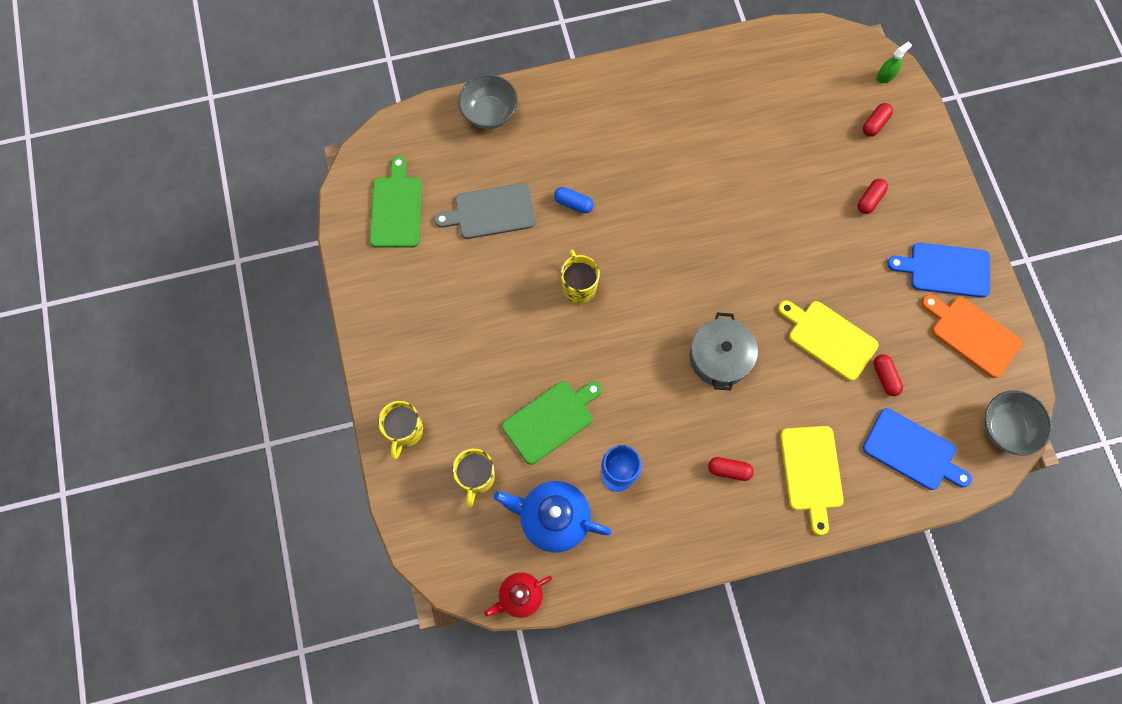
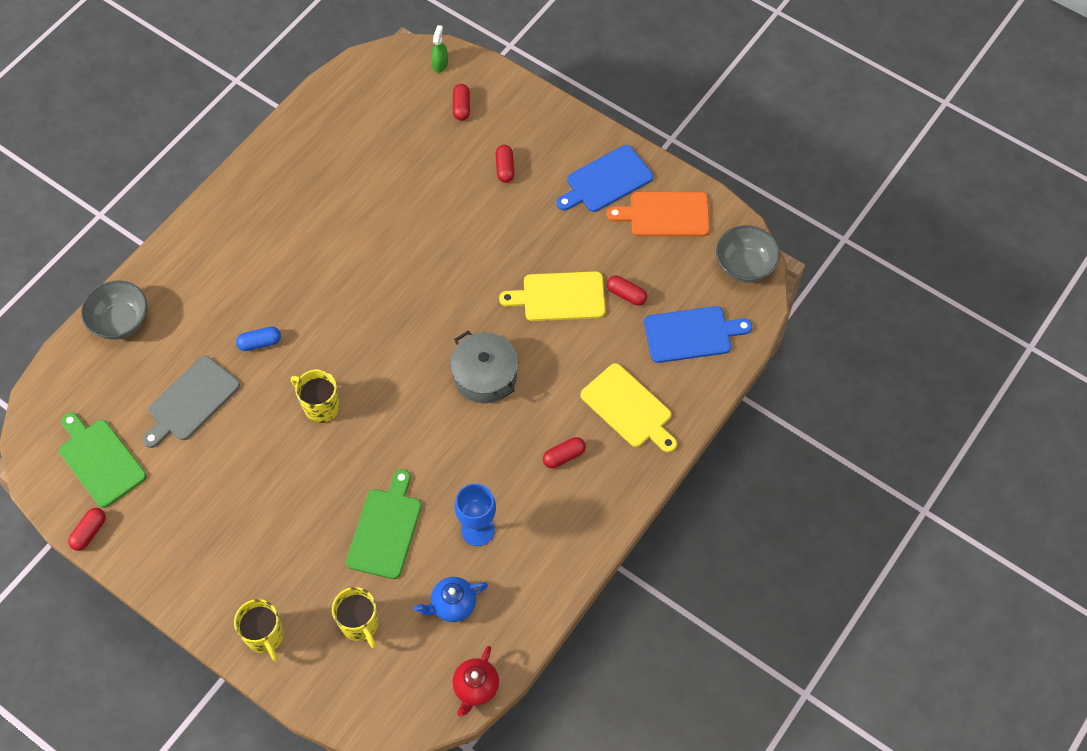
camera: 40 degrees left, 10 degrees down
(349, 257) = (89, 532): none -> red capsule
(553, 518) = (453, 605): blue teapot -> blue teapot, size x0.61

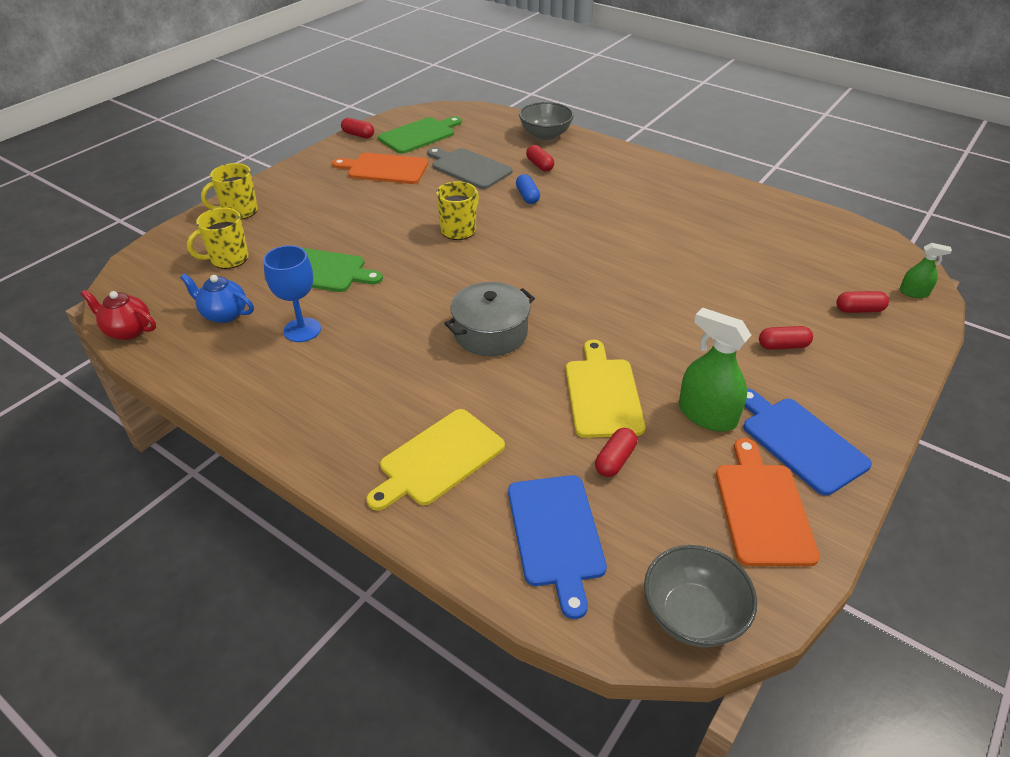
camera: 90 degrees right, 20 degrees down
(183, 491) = (384, 169): none -> orange cutting board
(453, 605) = (224, 314): blue teapot -> blue teapot turned 45 degrees counterclockwise
(564, 456) = (378, 397): red capsule -> red capsule (539, 165)
(581, 232) = (707, 415): none -> green spray bottle

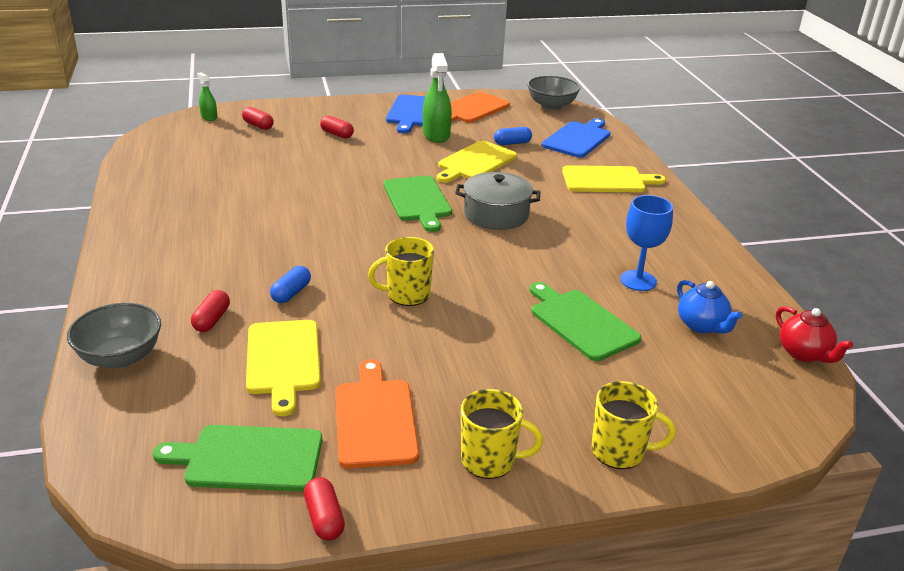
camera: 140 degrees left, 10 degrees down
(228, 259) = (669, 384): yellow mug -> yellow mug (490, 460)
(384, 169) = (375, 419): orange cutting board -> orange cutting board turned 150 degrees counterclockwise
(469, 168) = (283, 360): grey cutting board -> yellow cutting board
(573, 308) = (418, 201): none -> green cutting board
(615, 460) = (512, 143): red capsule -> blue capsule

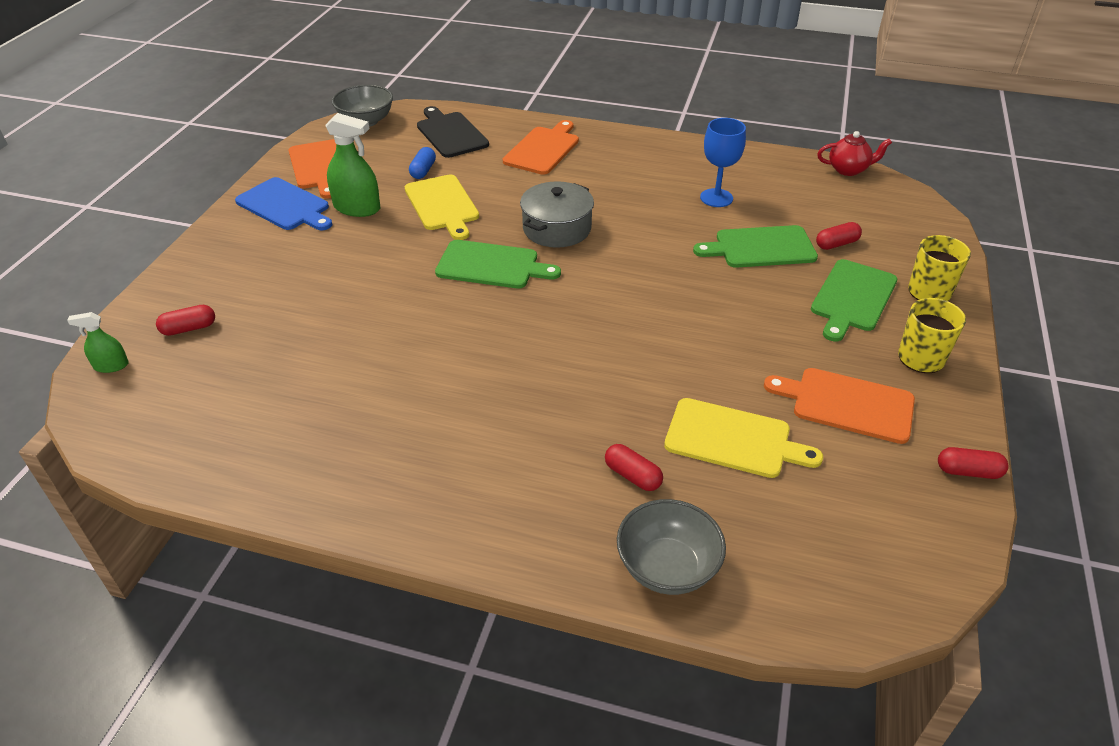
camera: 60 degrees left, 10 degrees up
(248, 458) = (876, 501): green cutting board -> green cutting board (852, 298)
(291, 293) = (615, 403): blue capsule -> none
(337, 134) = (283, 273): red capsule -> red capsule (836, 244)
(407, 294) = (664, 327): yellow mug -> none
(578, 139) = (450, 133): blue cutting board -> black cutting board
(607, 180) = (543, 149): yellow cutting board -> orange cutting board
(701, 326) = (794, 195): blue teapot -> none

